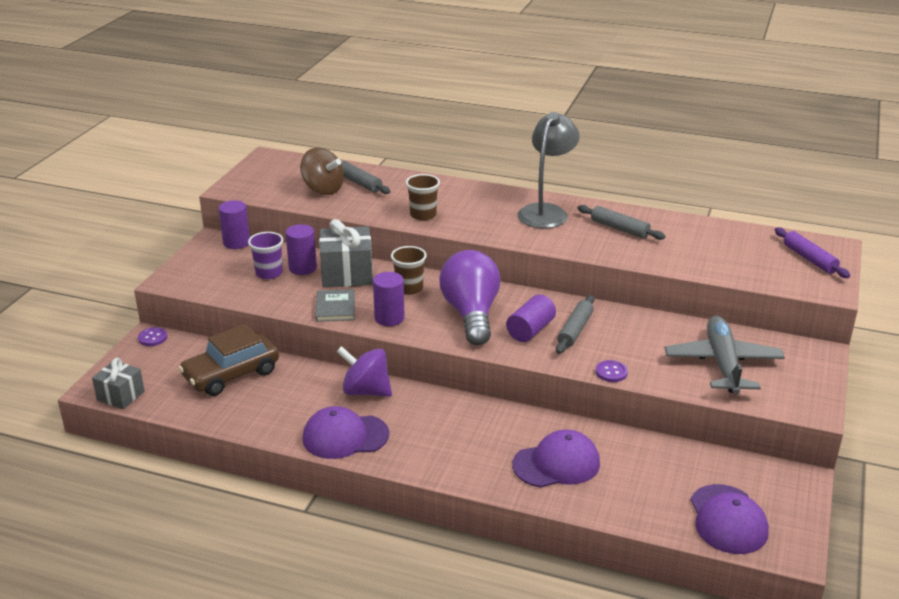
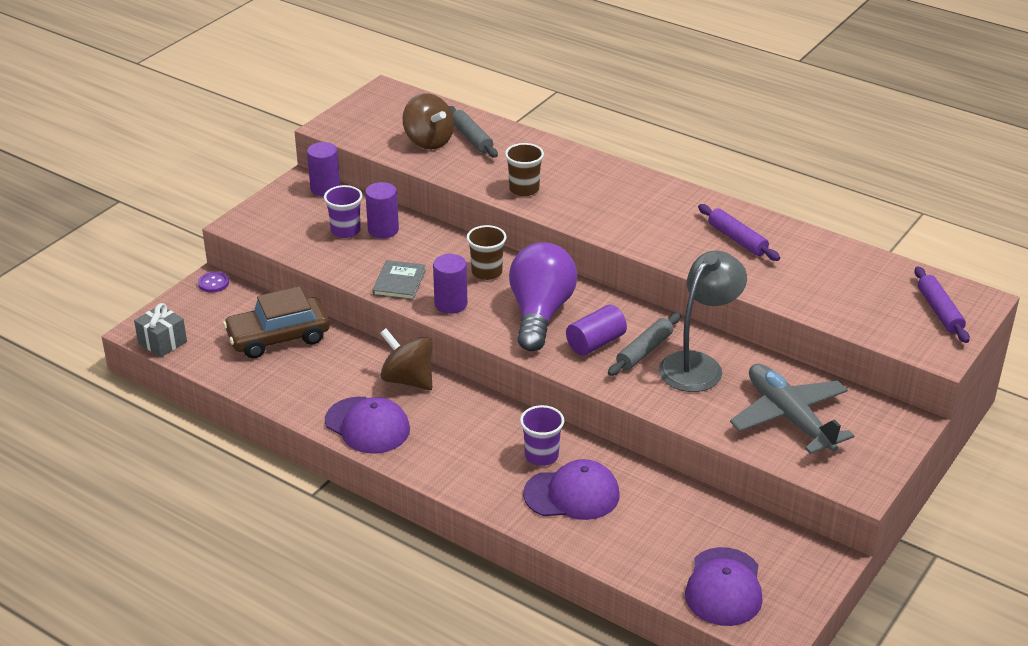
camera: 15 degrees right, 5 degrees up
(345, 436) = (367, 425): purple cap -> purple cap turned 150 degrees counterclockwise
(347, 274) = (427, 244): grey gift -> none
(366, 391) = (408, 380): purple spinning top -> brown spinning top
(514, 435) = (541, 455): none -> purple cup
(546, 211) = (664, 205): grey lamp -> grey lamp (698, 365)
(611, 372) = (660, 406): purple button -> none
(619, 229) = (737, 239): grey rolling pin -> purple rolling pin
(722, 363) = (789, 417): grey plane -> grey plane turned 45 degrees counterclockwise

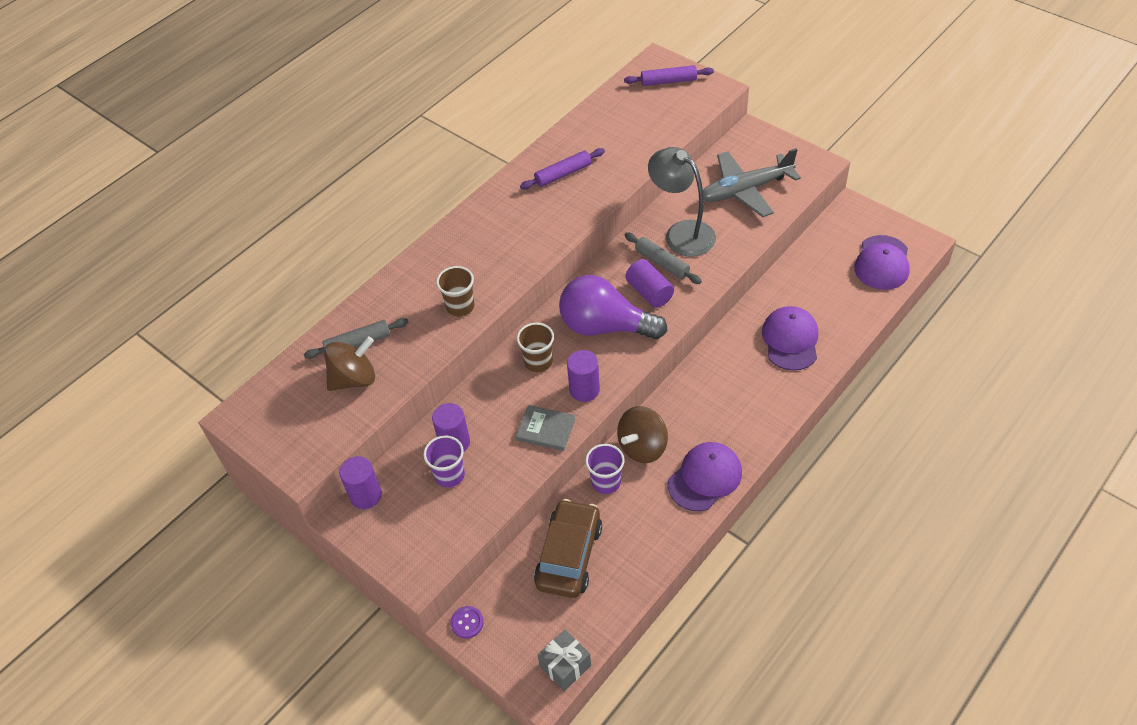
camera: 80 degrees left, 15 degrees up
(278, 337) = (569, 555): brown car -> brown car turned 150 degrees counterclockwise
(541, 455) = (745, 356): purple cup -> purple cup (606, 482)
(724, 587) = (882, 263): purple cap -> purple cap turned 90 degrees clockwise

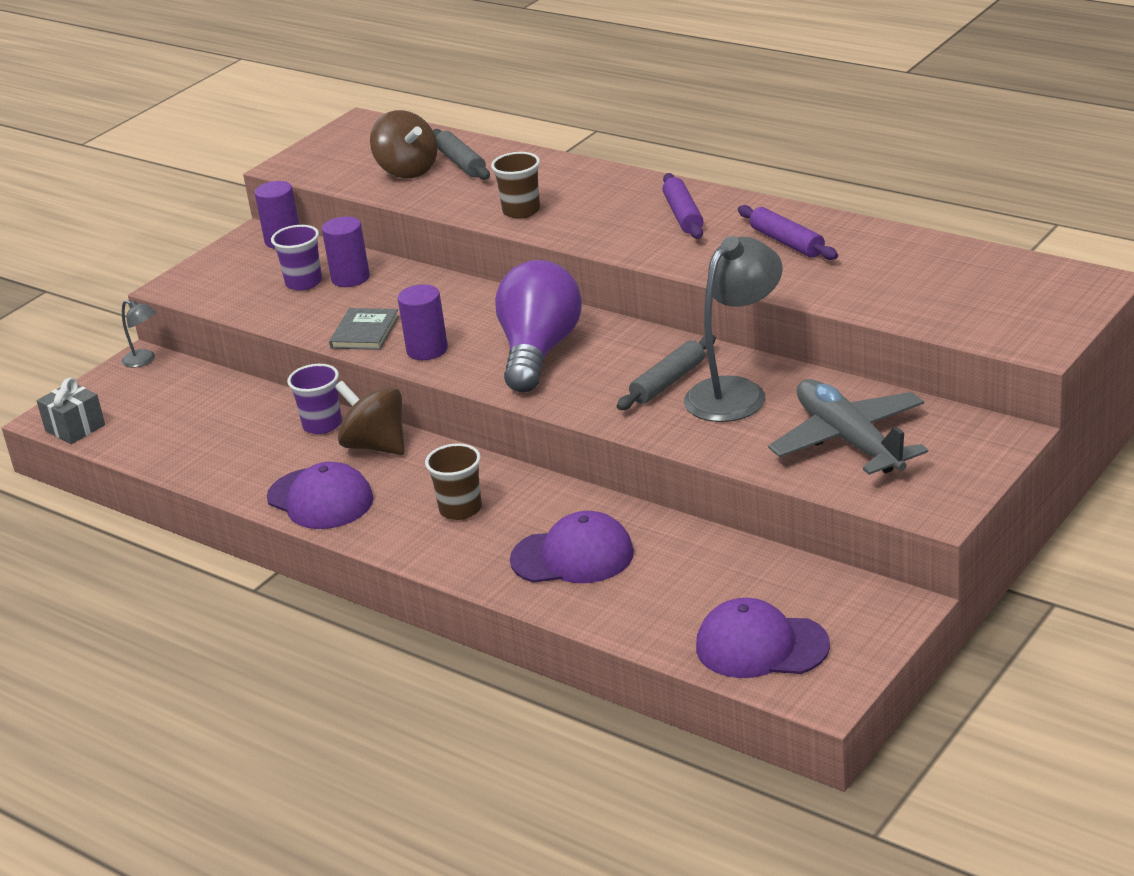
camera: 85 degrees right, 20 degrees down
(467, 623) = (144, 360): purple button -> grey lamp
(538, 362) = (475, 313): brown cup -> brown cup (460, 509)
(569, 555) = (218, 412): brown car -> none
(649, 292) = (606, 378): purple cylinder -> none
(668, 81) = (1043, 299): purple rolling pin -> purple rolling pin (683, 215)

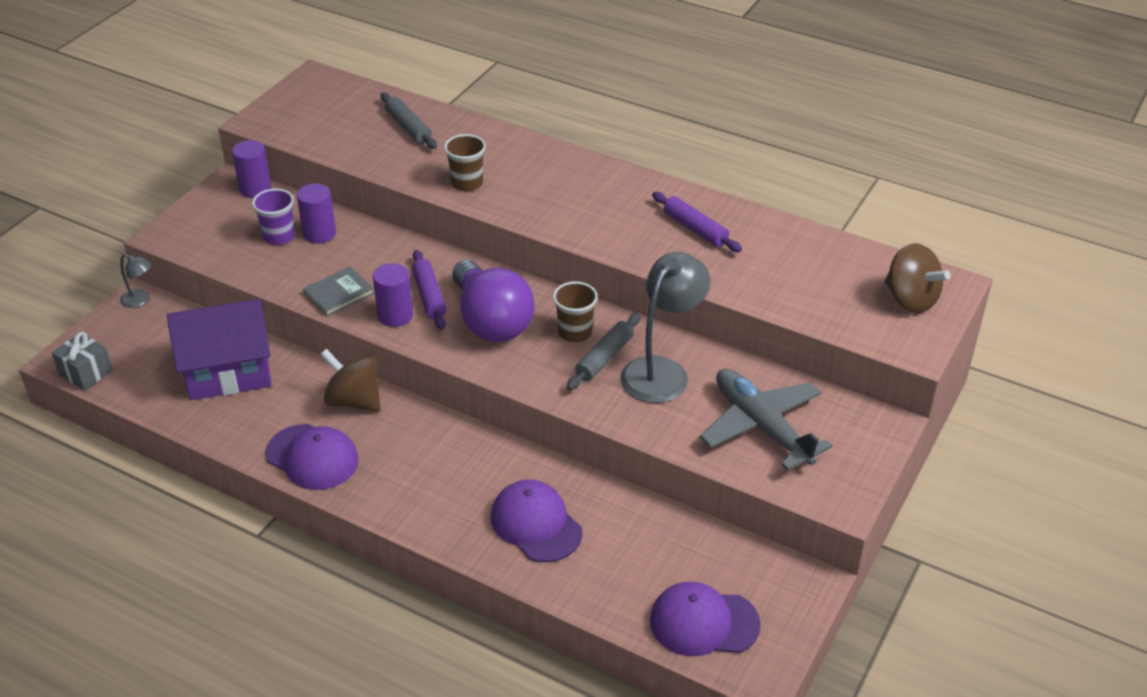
camera: 10 degrees left, 10 degrees up
(235, 423) = (228, 372): none -> purple house
(322, 425) = (305, 376): purple cup -> none
(365, 332) = (339, 293): grey book -> grey book turned 45 degrees clockwise
(407, 170) = (363, 133): brown spinning top -> brown spinning top (911, 299)
(460, 509) = (435, 471): brown cup -> brown cup (575, 332)
(538, 352) = (491, 321): purple light bulb -> purple light bulb turned 150 degrees clockwise
(573, 556) = (536, 524): purple cap -> purple cap turned 120 degrees counterclockwise
(683, 215) = (605, 195): purple rolling pin -> purple rolling pin (429, 296)

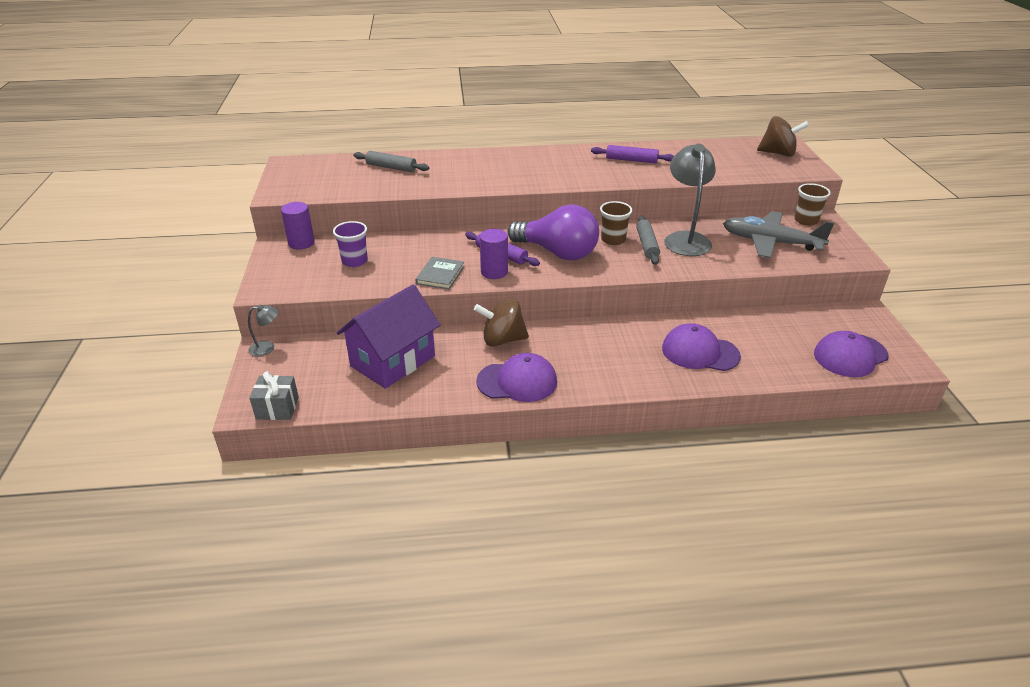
camera: 35 degrees left, 5 degrees down
(319, 234) = (382, 250): purple cylinder -> none
(467, 183) = (470, 181): brown cup -> brown cup (806, 220)

